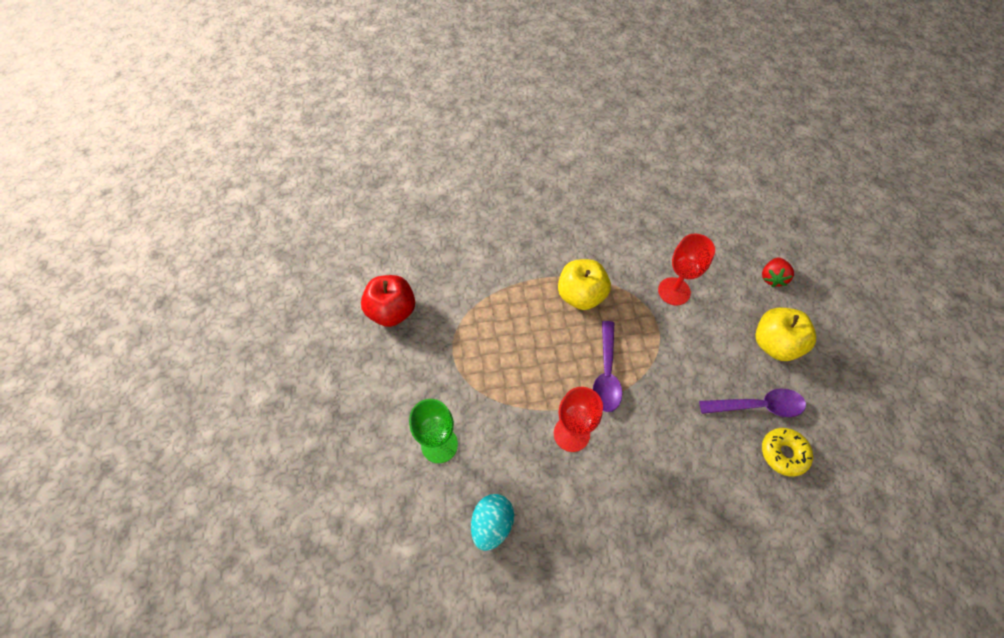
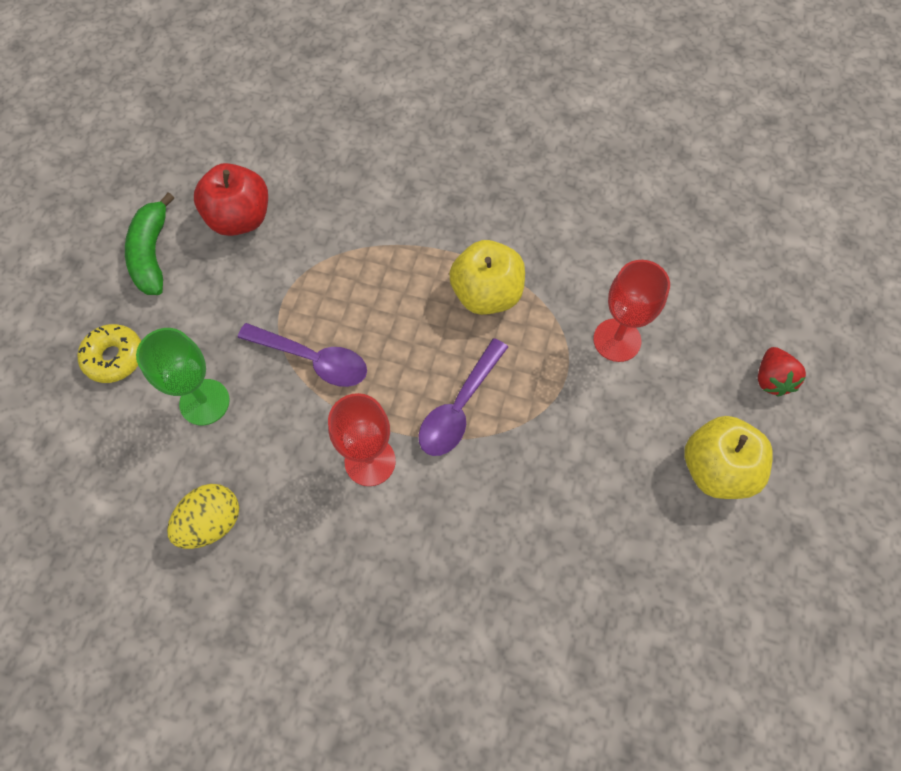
camera: 25 degrees right, 5 degrees up
(343, 359) = (152, 253): none -> green banana
(492, 524) = (212, 522): turquoise egg -> yellow egg
(757, 406) = (639, 538): purple spoon -> purple spoon (313, 359)
(772, 278) = (771, 379): red strawberry -> red strawberry turned 45 degrees counterclockwise
(783, 453) = (635, 615): yellow donut -> yellow donut (114, 357)

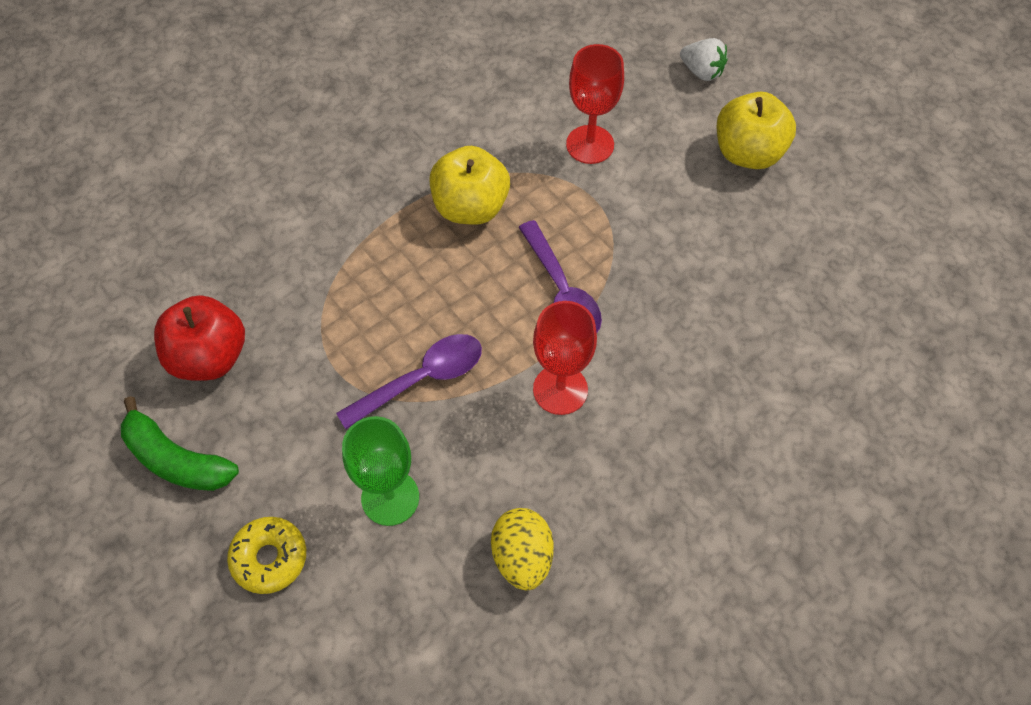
camera: 55 degrees left, 5 degrees down
(771, 379) = (701, 71): red strawberry -> white strawberry

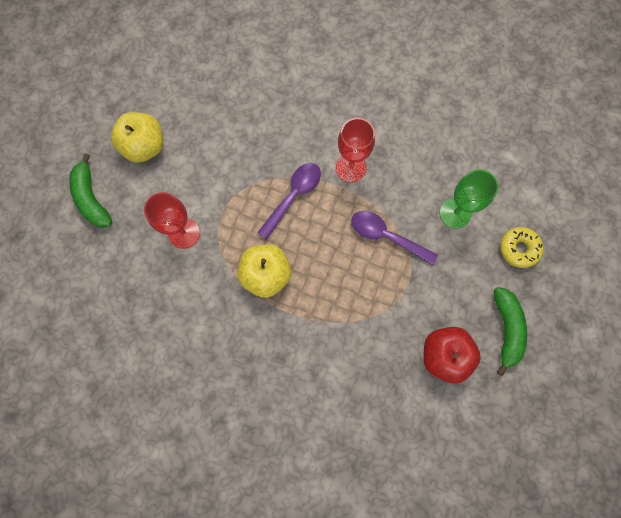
camera: 120 degrees left, 15 degrees up
(522, 557) = (443, 141): yellow egg -> none
(701, 71) = (92, 198): white strawberry -> green banana

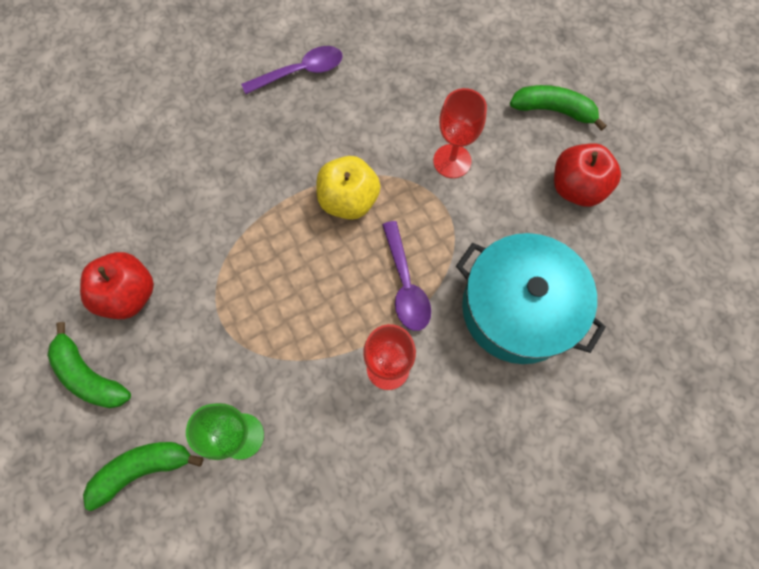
camera: 130 degrees right, 5 degrees down
(145, 146) = (576, 188): yellow apple -> red apple
(256, 126) = (518, 309): none -> turquoise pot
(386, 236) = (284, 340): purple spoon -> purple spoon (300, 72)
(518, 249) = (143, 469): yellow donut -> green banana

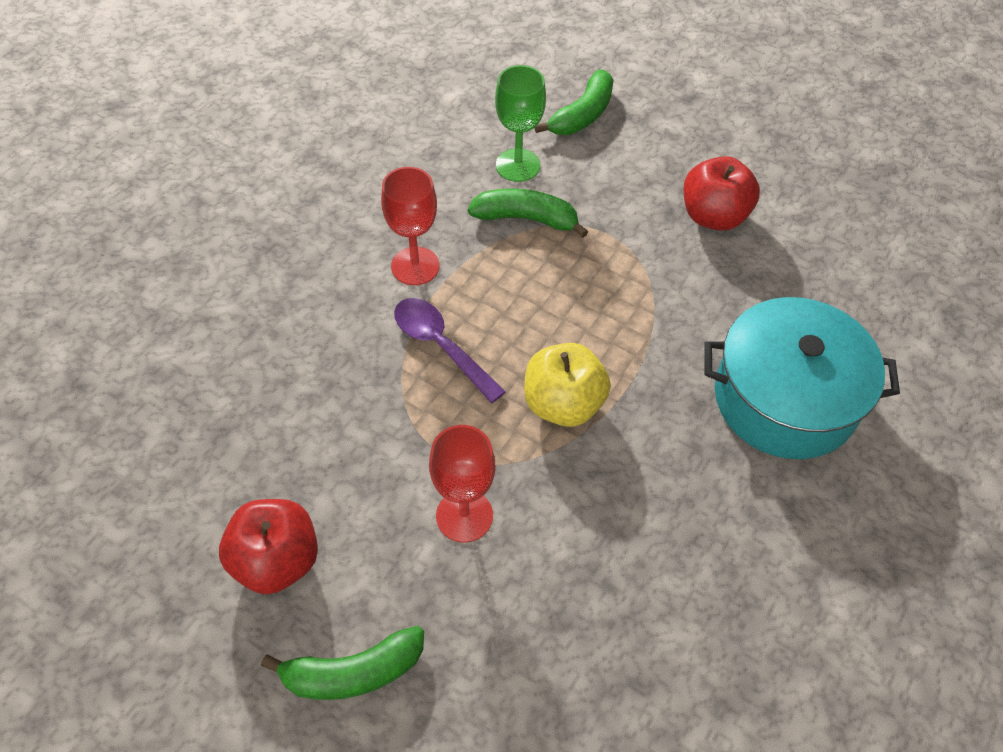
camera: 150 degrees right, 15 degrees down
(90, 375) = (686, 149): green banana -> green banana (526, 219)
(300, 72) = (750, 543): purple spoon -> none
(518, 309) = (300, 378): turquoise pot -> turquoise pot (785, 398)

